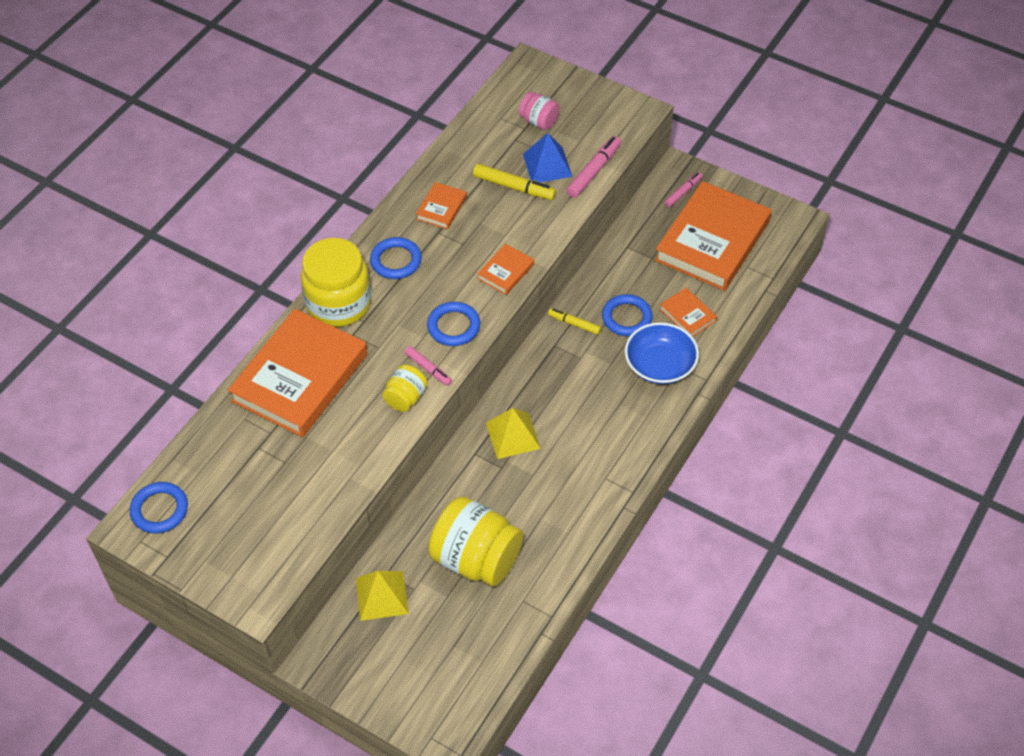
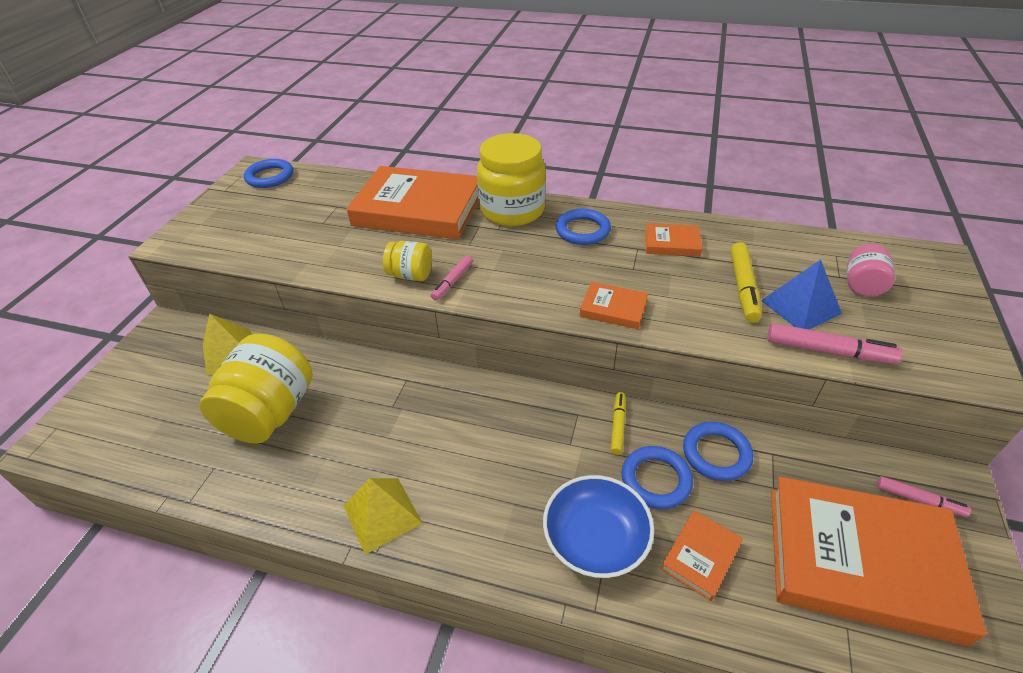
camera: 75 degrees right, 10 degrees down
(453, 326) = (516, 287): blue ring -> blue ring (716, 454)
(512, 435) = (437, 406): yellow pyramid -> yellow pyramid (382, 514)

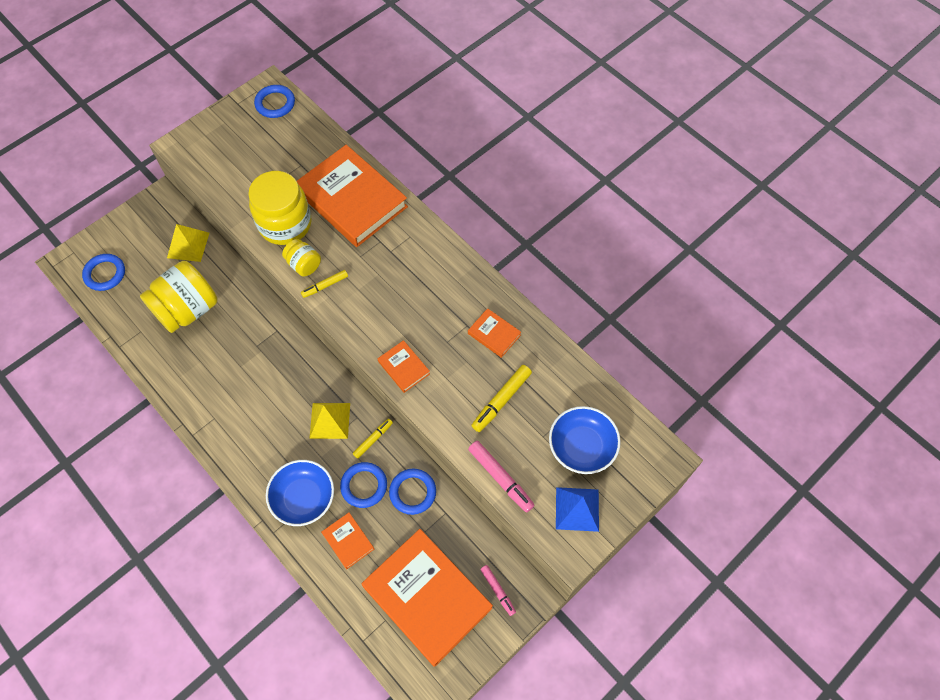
camera: 30 degrees right, 20 degrees up
(382, 514) = (208, 415): yellow pyramid -> yellow pyramid (330, 420)
(452, 282) = (325, 286): pink marker -> yellow marker
(512, 210) = (414, 237): yellow jar -> yellow jar (285, 224)
(582, 230) = (445, 286): blue ring -> blue ring (105, 274)
(701, 556) = (348, 541): orange book -> orange book turned 75 degrees clockwise
(800, 307) = (521, 437): blue pyramid -> blue pyramid (577, 509)
(862, 285) = (582, 446): pink jar -> blue bowl

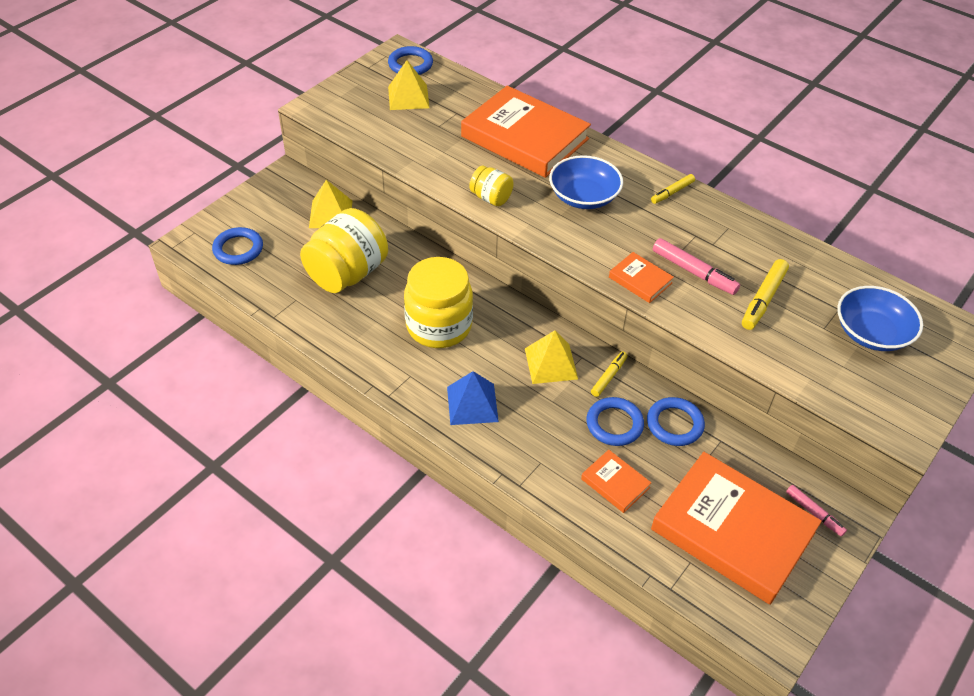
camera: 10 degrees left, 15 degrees down
(263, 142) = (408, 97): none -> yellow pyramid
(285, 224) = (457, 164): yellow jar -> yellow jar (439, 326)
(303, 497) = (545, 444): blue bowl -> blue bowl (584, 196)
(325, 286) = (522, 214): yellow marker -> yellow marker (672, 192)
(494, 334) = (729, 241): orange book -> none
(500, 478) = (793, 372): pink marker -> pink marker (694, 272)
(577, 509) = (893, 392): blue pyramid -> blue pyramid (472, 404)

